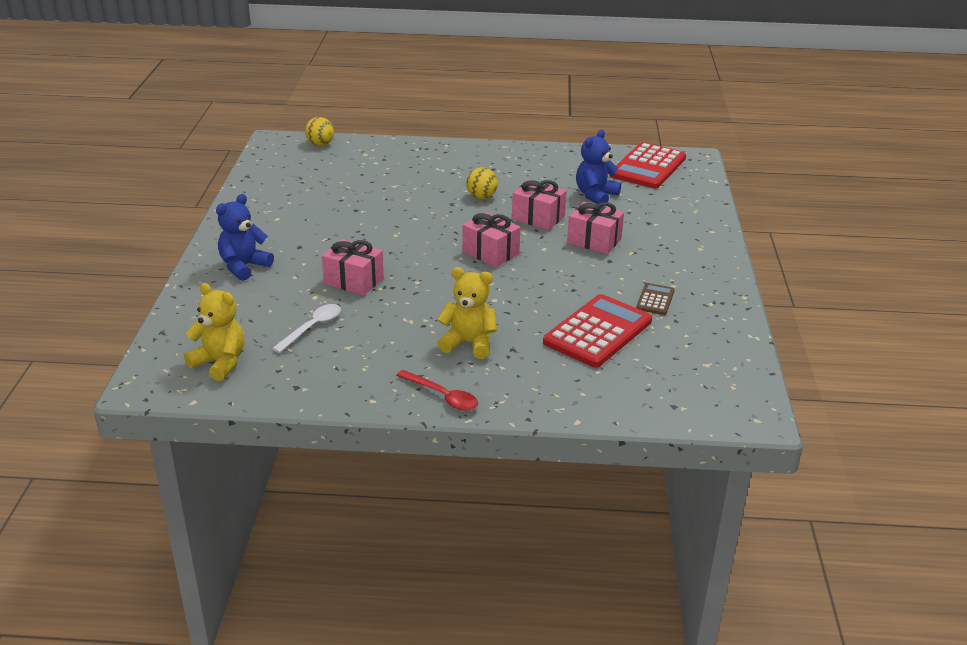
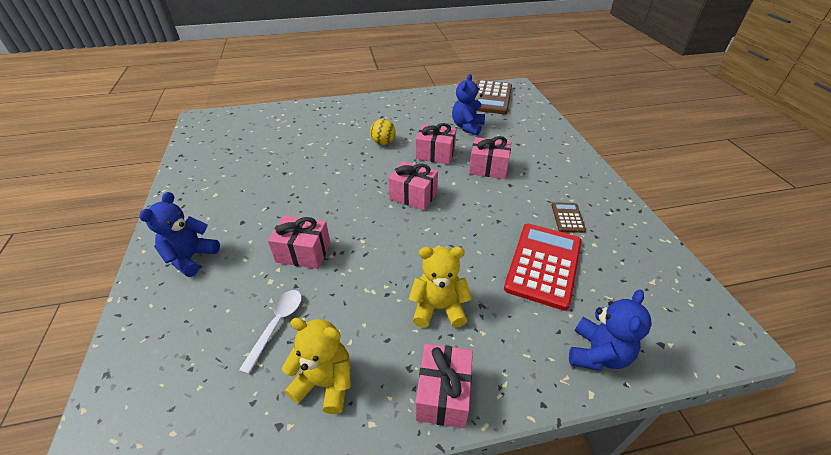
camera: 15 degrees left, 10 degrees up
(220, 363) = (181, 409): yellow teddy bear -> yellow teddy bear (325, 383)
(320, 144) = (239, 116): yellow ball -> none
(442, 396) = (443, 394): red spoon -> pink gift
(603, 400) = (597, 354): none -> blue teddy bear
(648, 167) = (490, 98): red calculator -> brown calculator

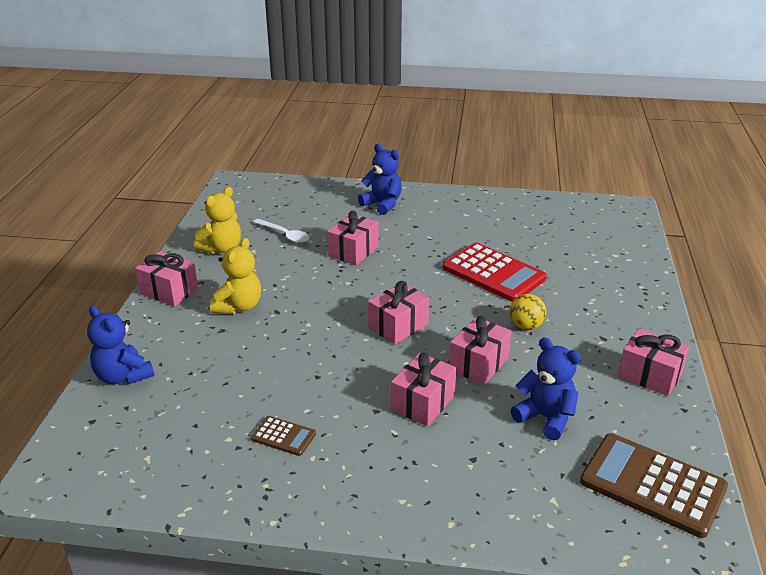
camera: 110 degrees right, 10 degrees down
(409, 102) = (649, 375): none -> pink gift
(543, 265) = (233, 385): red calculator -> red calculator (493, 273)

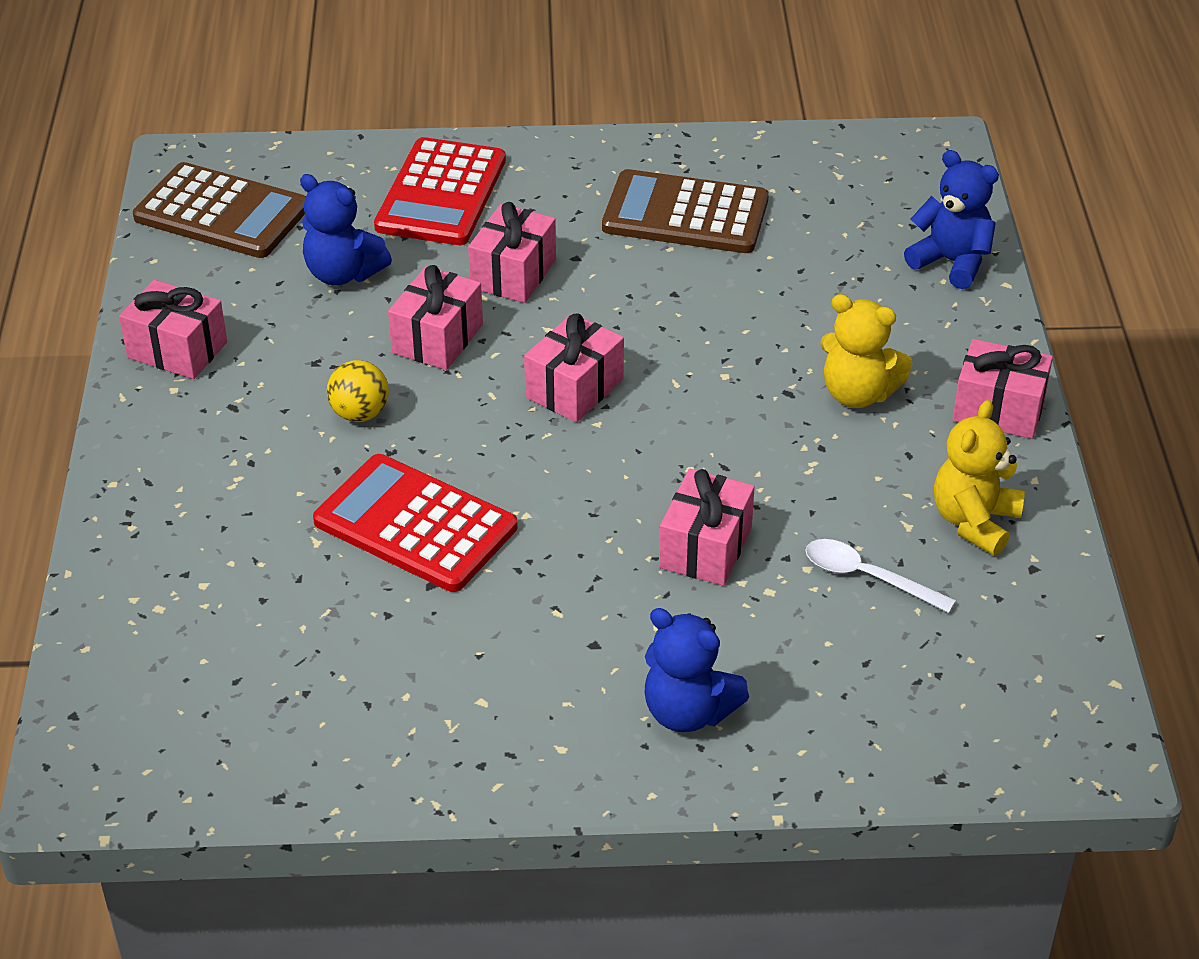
camera: 170 degrees right, 10 degrees up
(238, 306) = (858, 394): yellow teddy bear -> yellow teddy bear turned 75 degrees counterclockwise
(283, 436) = (685, 214): brown calculator -> brown calculator, size x2.09
(471, 481) = (441, 194): none -> red calculator

